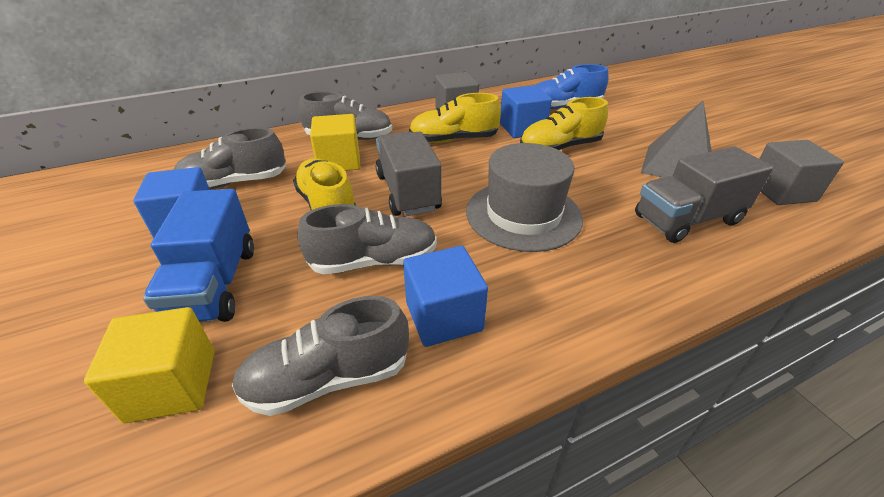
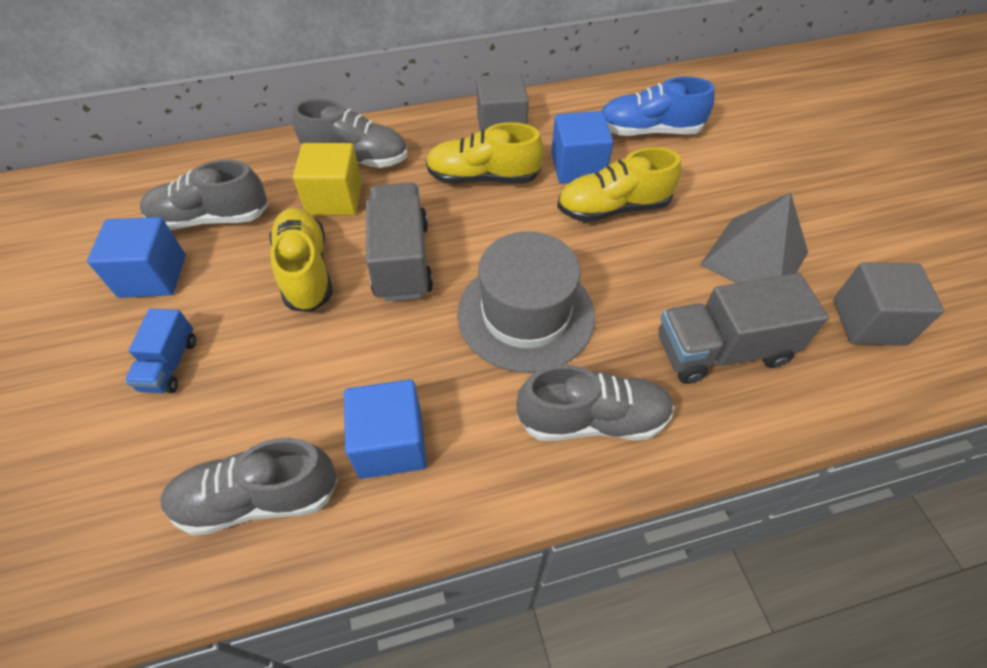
camera: 10 degrees right, 15 degrees up
(172, 385) = (115, 480): yellow cube -> none
(215, 284) = (170, 364): blue truck -> blue truck, size x0.57
(374, 261) = (337, 358): grey shoe -> grey shoe (592, 419)

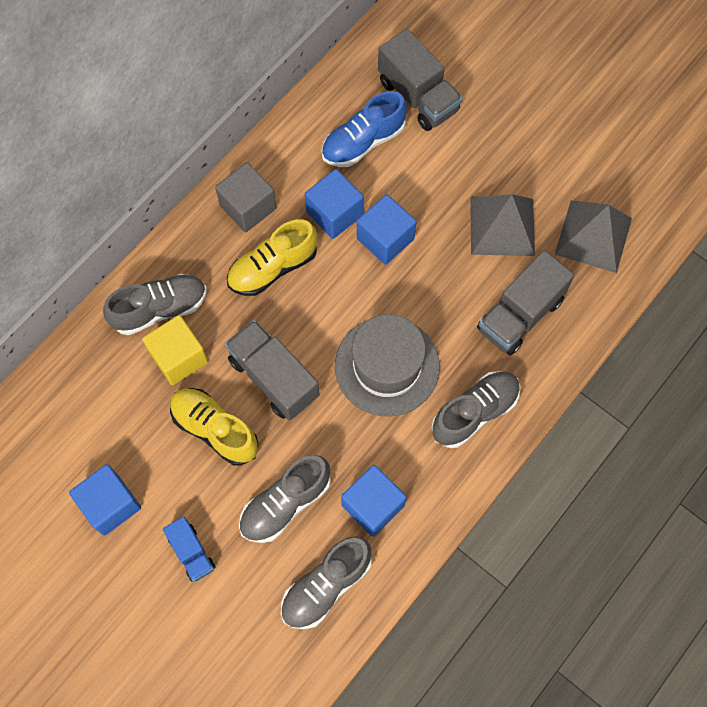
camera: 35 degrees left, 15 degrees up
(211, 218) = (103, 434): grey shoe -> grey shoe (285, 504)
(613, 208) = (385, 239): yellow shoe -> blue cube
(730, 123) = (418, 96): none -> grey truck
(869, 322) = (593, 236): grey cube -> grey pyramid

